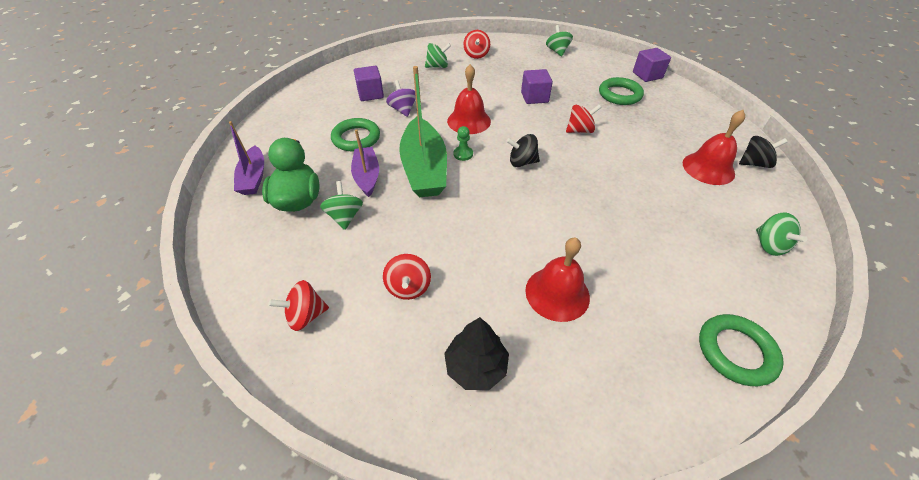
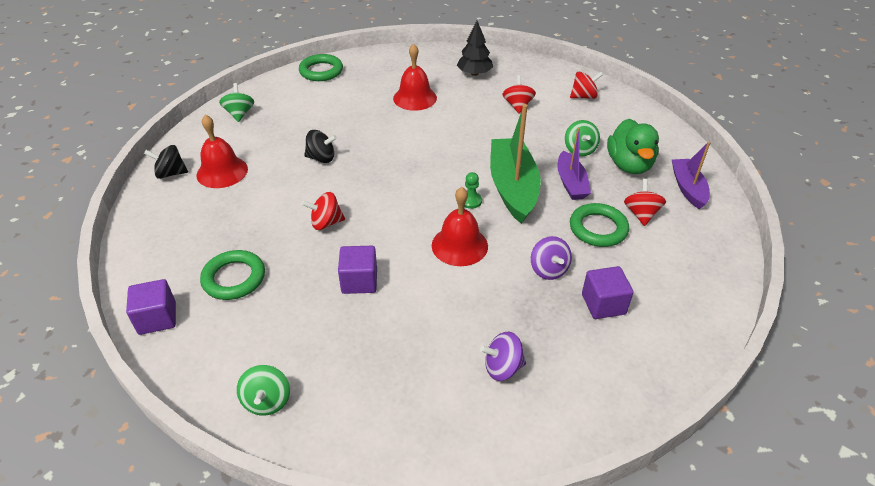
camera: 175 degrees left, 5 degrees down
(437, 66) = (502, 367): green spinning top -> purple spinning top
(476, 55) = (427, 401): red spinning top -> red spinning top (641, 214)
(522, 162) = (409, 188): black spinning top -> black spinning top (321, 158)

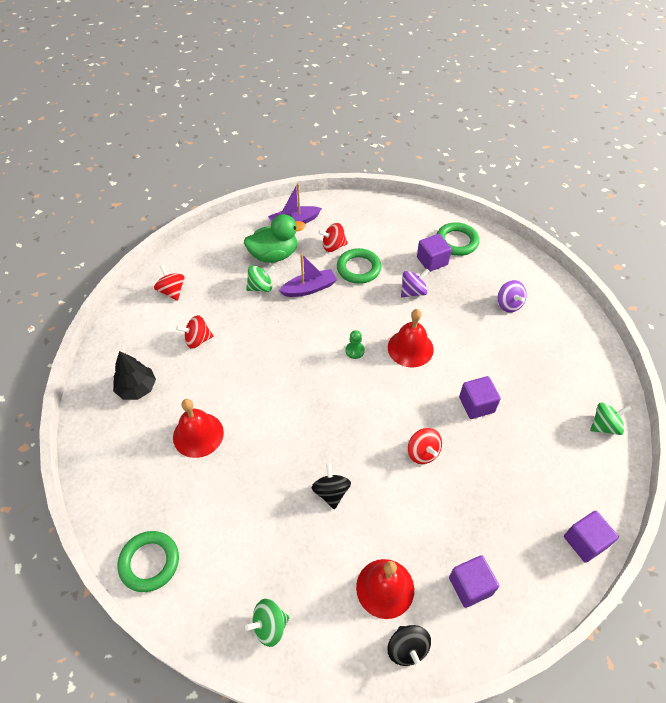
camera: 105 degrees left, 10 degrees up
(185, 220) = (470, 586): none -> purple cube
(234, 278) = (517, 500): green ring -> green ring (456, 242)
(512, 187) = (327, 325): green boat -> none

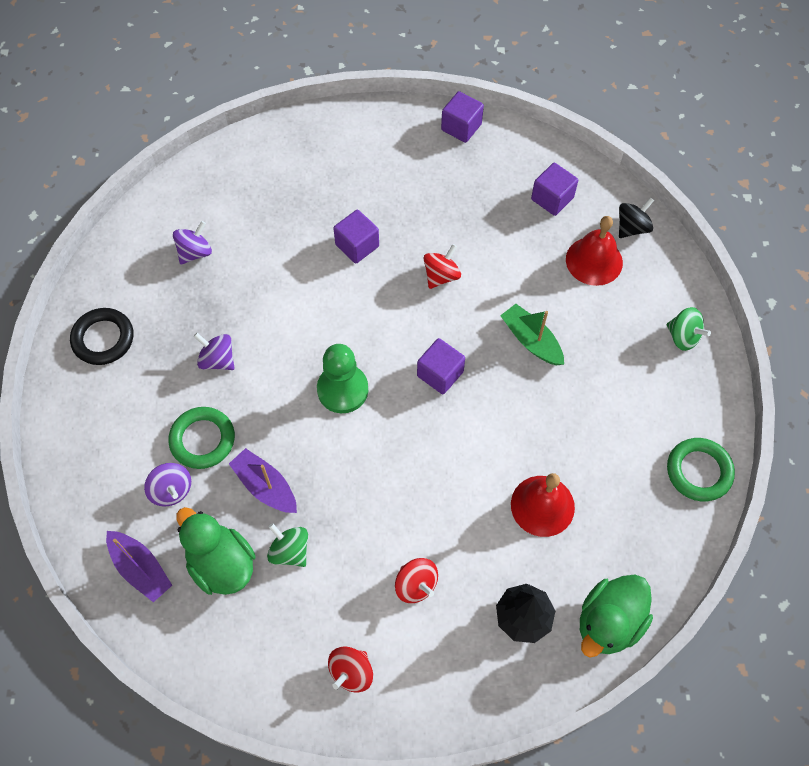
camera: 115 degrees left, 10 degrees up
(96, 436) = (609, 622): none -> green duck
(331, 492) = (531, 340): black spinning top -> green boat
(333, 246) = (171, 490): red spinning top -> purple spinning top
(355, 351) = (342, 389): green pawn -> green pawn, size x2.04
(410, 348) = (310, 332): red bell -> none
(432, 261) = (152, 356): purple cube -> purple cube (440, 374)
(456, 242) = (103, 339): green ring -> black ring
(604, 426) = (327, 133): green spinning top -> none

